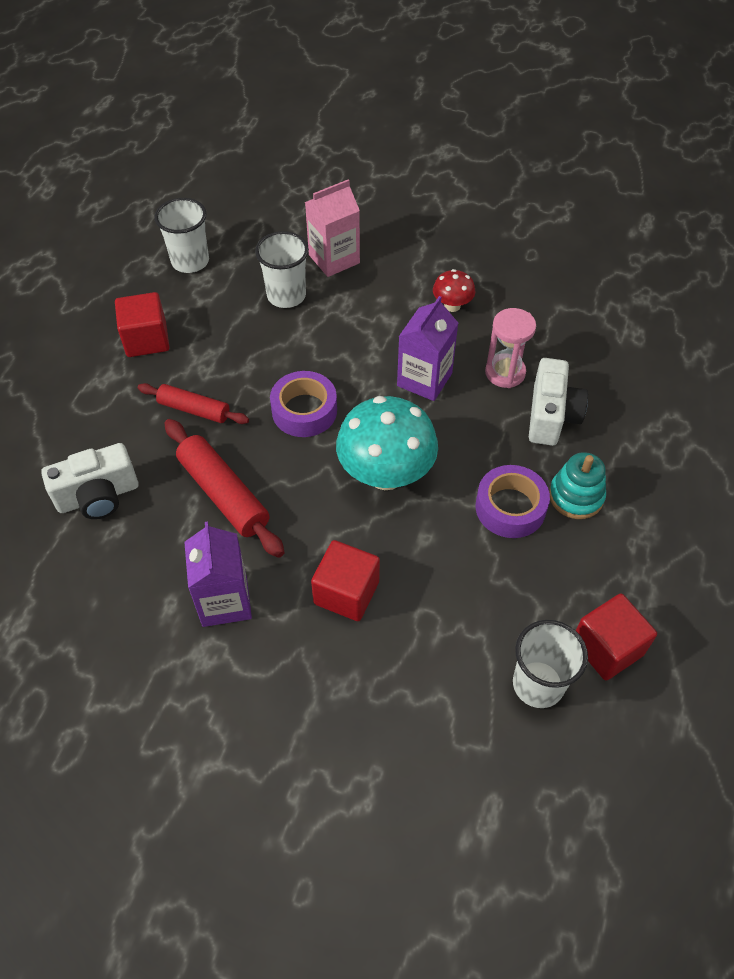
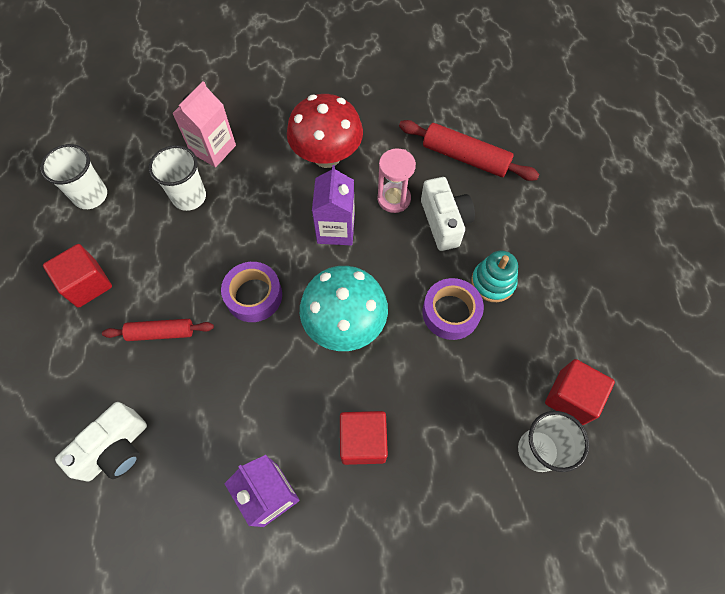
camera: 25 degrees left, 10 degrees up
(224, 494) = (223, 399): red rolling pin -> red rolling pin (465, 157)
(452, 306) = (327, 156): red mushroom -> red mushroom, size x2.04

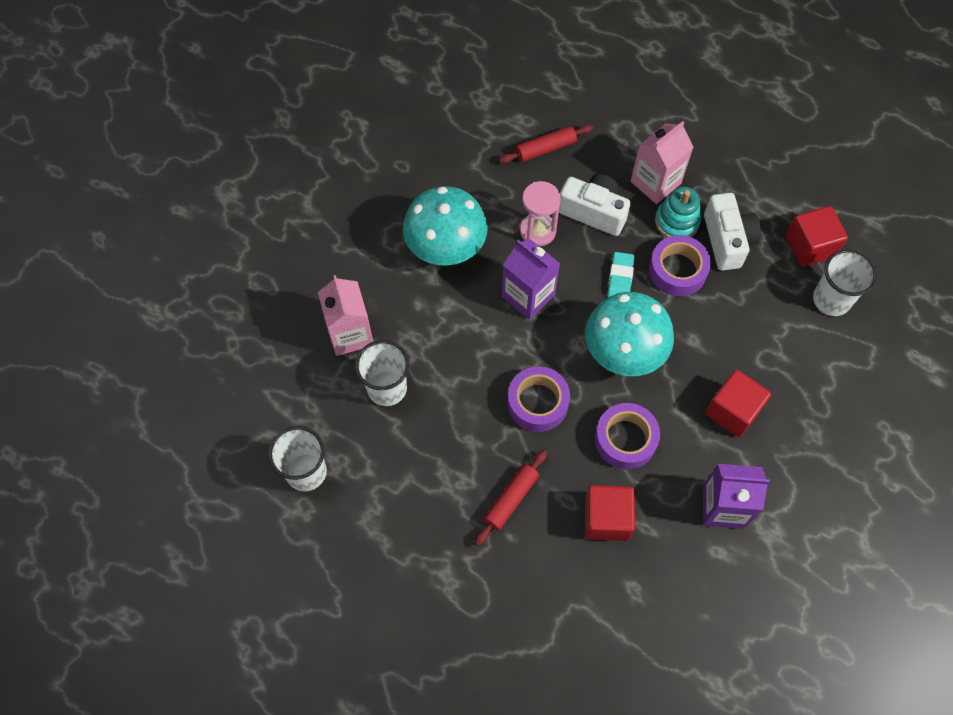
camera: 50 degrees left, 0 degrees up
(87, 284) = (406, 532): red cube -> red cube (607, 519)
(116, 449) = (592, 601): white camera -> white camera (727, 240)
(272, 377) = (625, 439): none -> purple tape
(327, 156) = (446, 249): red mushroom -> turquoise mushroom
(406, 278) = (620, 278): none -> turquoise eraser
(465, 157) = (545, 148): red rolling pin -> red rolling pin, size x0.64
(511, 245) = (655, 182): none -> pink carton

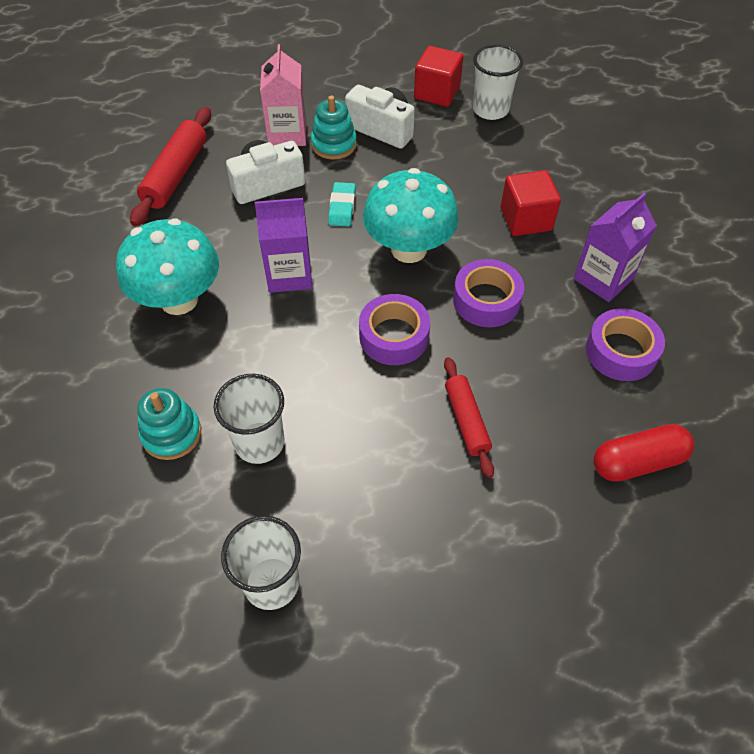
camera: 50 degrees left, 10 degrees down
(350, 334) = (171, 434): pink carton -> turquoise stacking toy
(538, 231) = (240, 228): pink hourglass -> none
(545, 148) = (176, 174): red rolling pin -> red rolling pin, size x1.56
(575, 633) = (637, 461): none -> red capsule
(607, 519) = (547, 362): red cube -> none
(620, 278) = (342, 207): turquoise eraser -> turquoise eraser turned 45 degrees clockwise
(677, 270) = (374, 171): purple tape -> purple tape (621, 351)

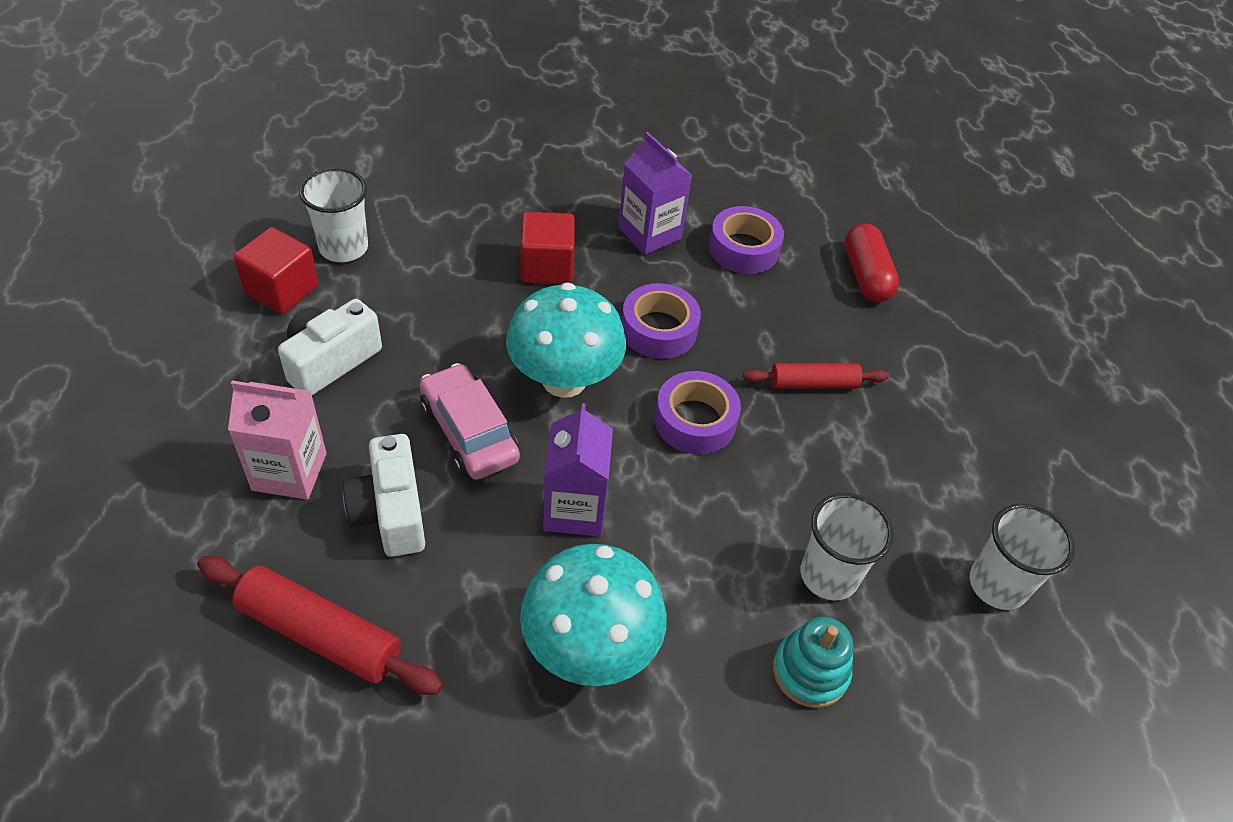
camera: 85 degrees left, 5 degrees down
(334, 144) = (338, 420): turquoise stacking toy -> none
(342, 207) = (469, 432): turquoise eraser -> pink car

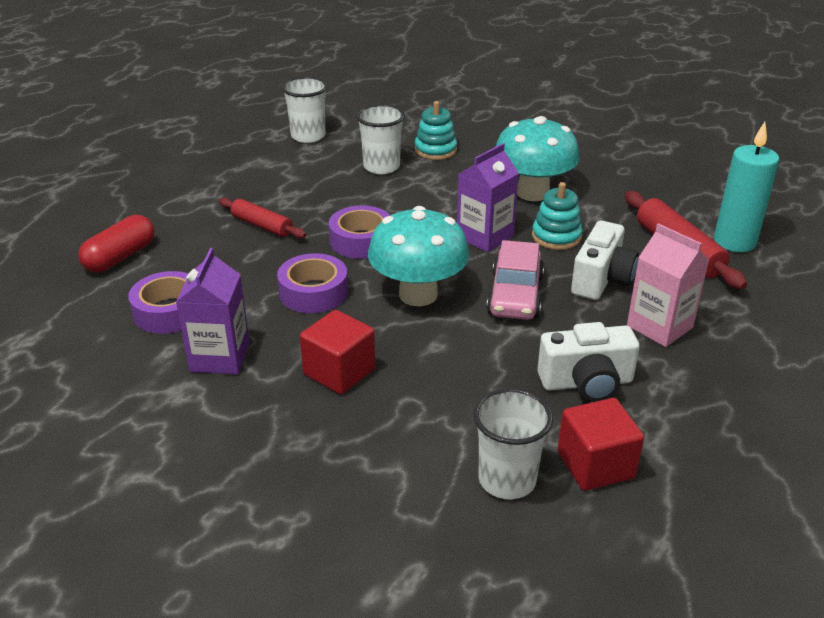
camera: 135 degrees left, 15 degrees down
(245, 706) = (734, 242): none -> turquoise candle
(492, 563) = (556, 237): none -> turquoise stacking toy

